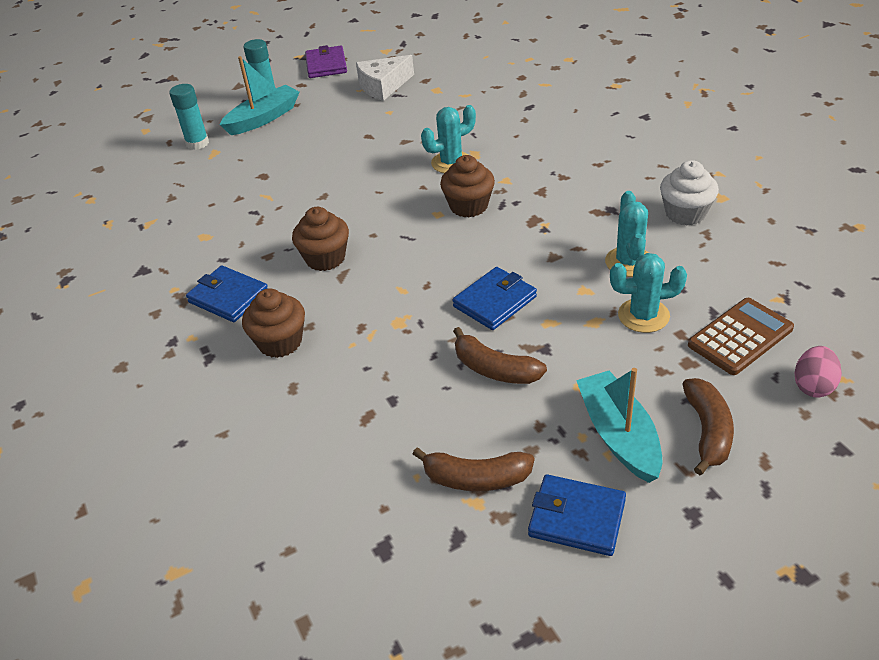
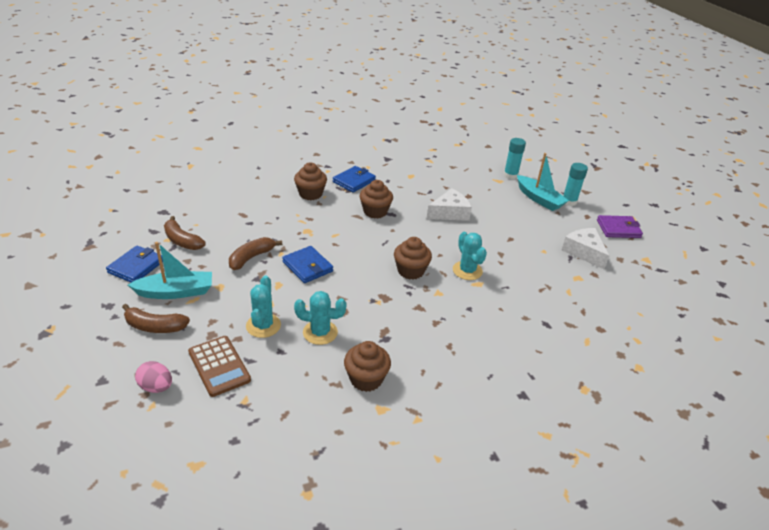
camera: 90 degrees right, 5 degrees down
(314, 188) = (450, 213): none -> white cheese
(476, 478) = (182, 241): brown banana -> brown banana turned 60 degrees counterclockwise
(685, 213) = (366, 379): white cupcake -> brown cupcake

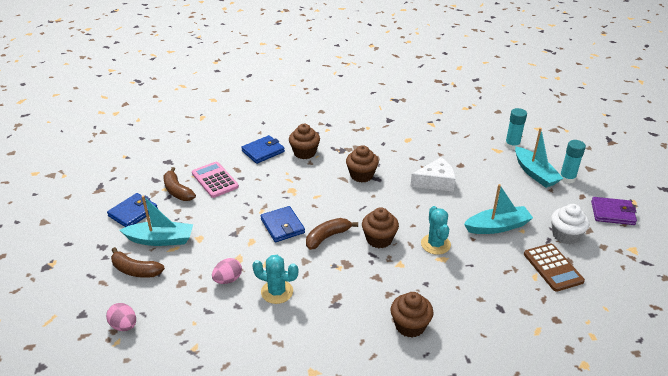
camera: 15 degrees right, 0 degrees up
(219, 366) = (180, 313): brown calculator -> brown calculator (553, 267)
(221, 227) = (215, 180): none -> pink calculator
(251, 258) = (234, 213): brown banana -> brown banana (327, 237)
(263, 326) = (228, 279): turquoise cactus -> pink egg
(354, 181) = (349, 142): blue wallet -> blue wallet (263, 151)
(366, 379) = (307, 342): brown cupcake -> brown cupcake (410, 326)
(520, 249) = (497, 226): none -> turquoise boat
(584, 252) = (565, 235): white cheese -> white cupcake

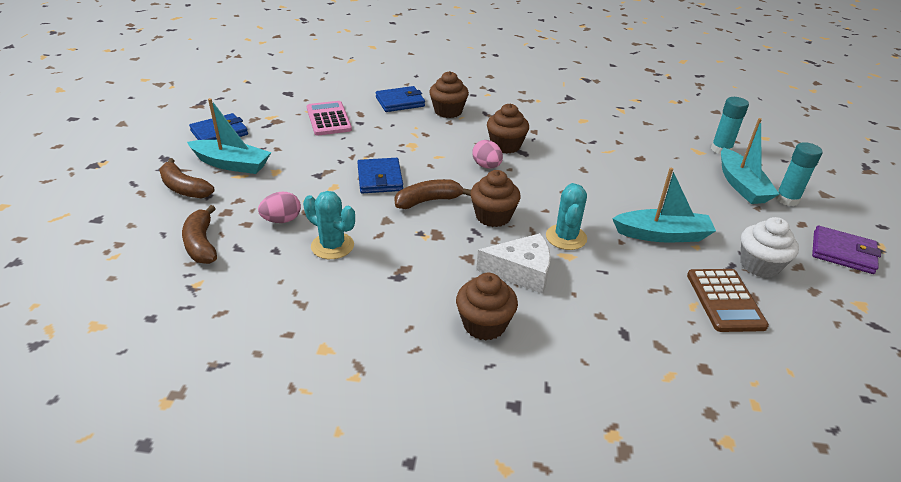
camera: 15 degrees right, 0 degrees up
(124, 326) = (133, 241): pink egg -> pink egg (486, 166)
(177, 191) = (281, 122): brown banana -> brown banana (201, 244)
(436, 182) = (599, 170): white cheese -> white cheese (521, 272)

